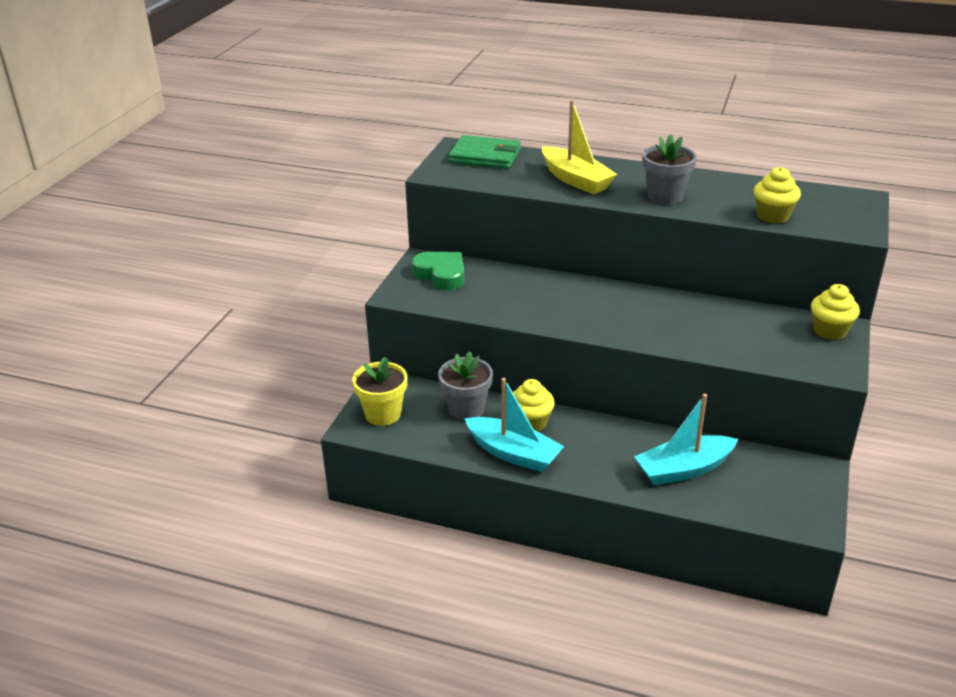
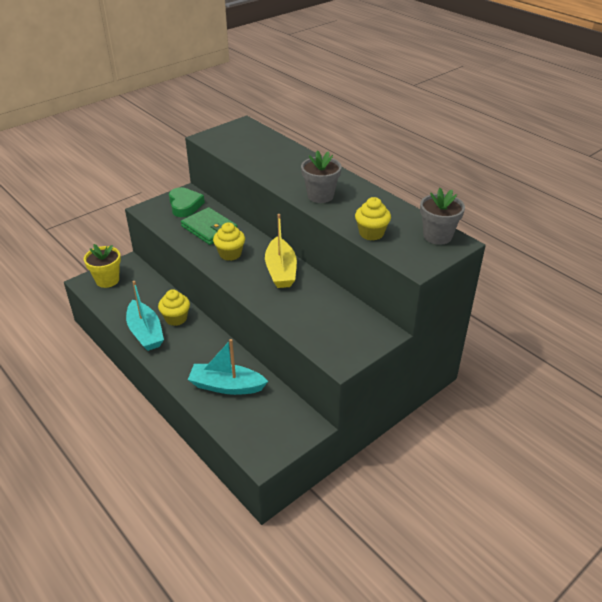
camera: 30 degrees right, 5 degrees up
(466, 409) = (152, 295): grey flower pot -> grey flower pot (437, 236)
(485, 156) = (250, 135): green wallet -> green wallet (209, 228)
(575, 180) = (281, 167): yellow boat -> yellow boat (281, 271)
(830, 331) = (371, 332): yellow cupcake -> yellow cupcake (230, 254)

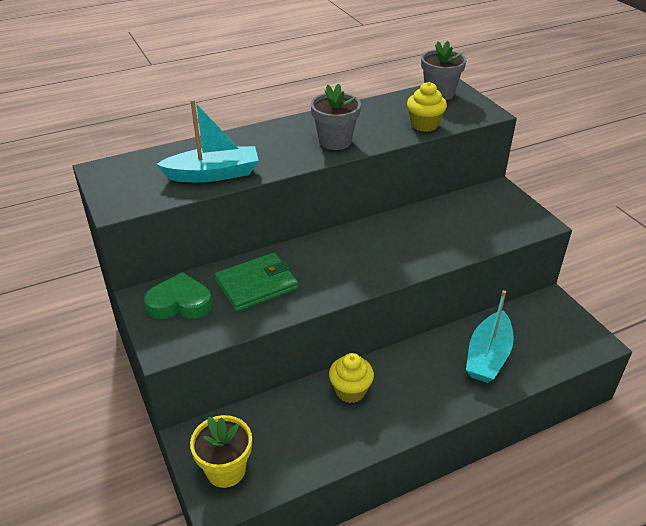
camera: 75 degrees left, 0 degrees up
(145, 332) = (371, 428): turquoise boat -> turquoise boat (213, 174)
(230, 254) = (326, 273): yellow cupcake -> none
(281, 271) = (377, 237): yellow boat -> none

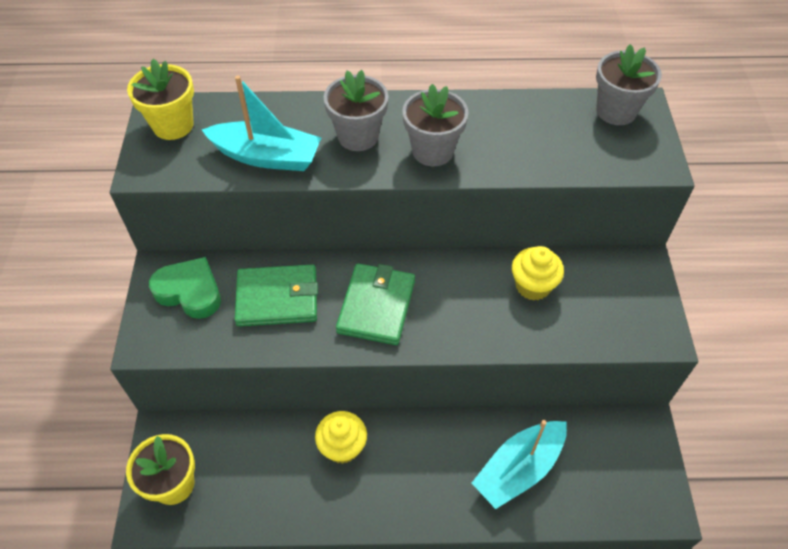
camera: 25 degrees right, 15 degrees up
(121, 175) = (173, 125): none -> yellow flower pot
(274, 147) = (358, 136): none -> grey flower pot
(337, 266) = (376, 306): none -> green wallet
(424, 125) = (560, 159): yellow cupcake -> yellow cupcake (533, 286)

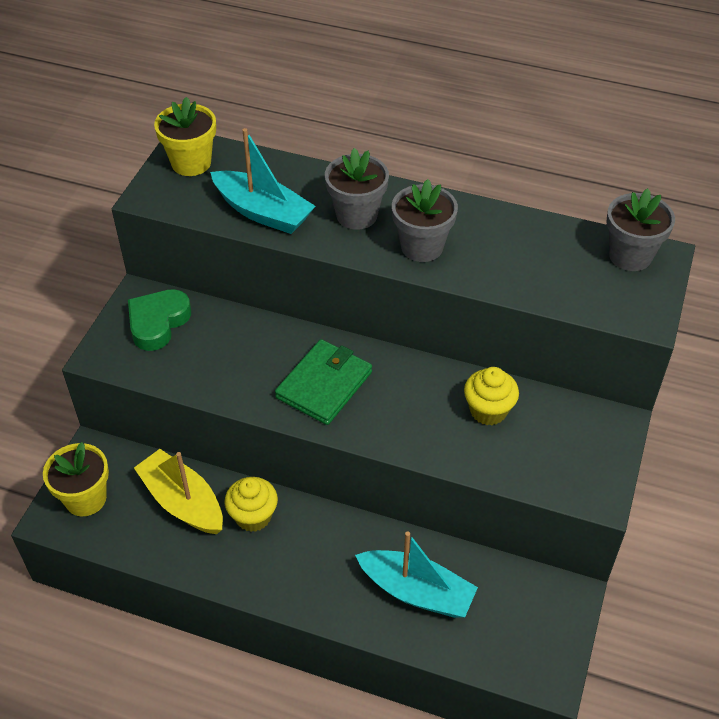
camera: 20 degrees right, 5 degrees down
(190, 292) = (158, 323): green heart -> green heart turned 105 degrees counterclockwise
(270, 455) = (182, 502): none -> yellow boat
(277, 298) = (235, 351): green wallet -> none
(518, 469) = (416, 592): turquoise boat -> turquoise boat turned 135 degrees counterclockwise

